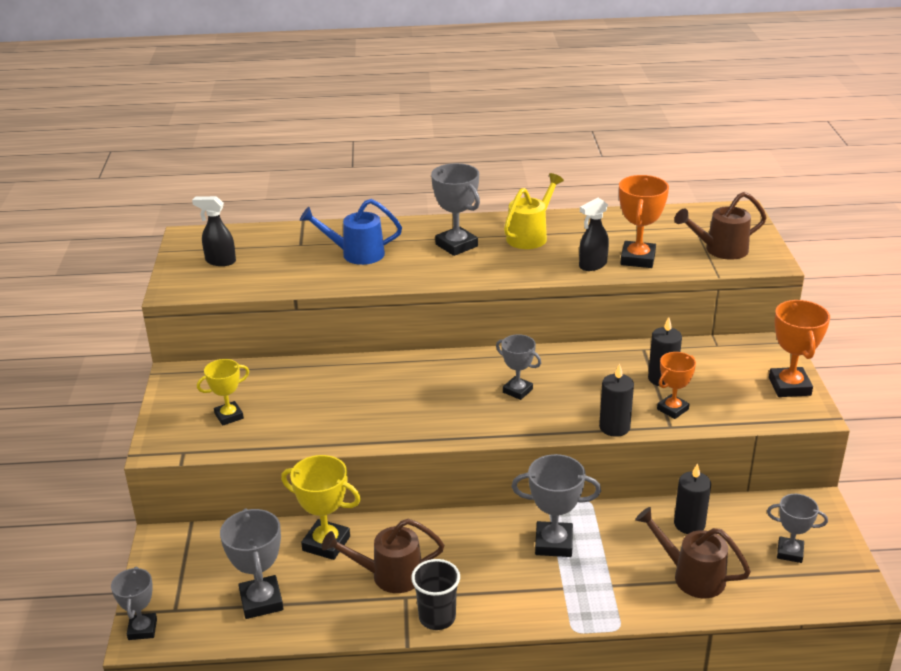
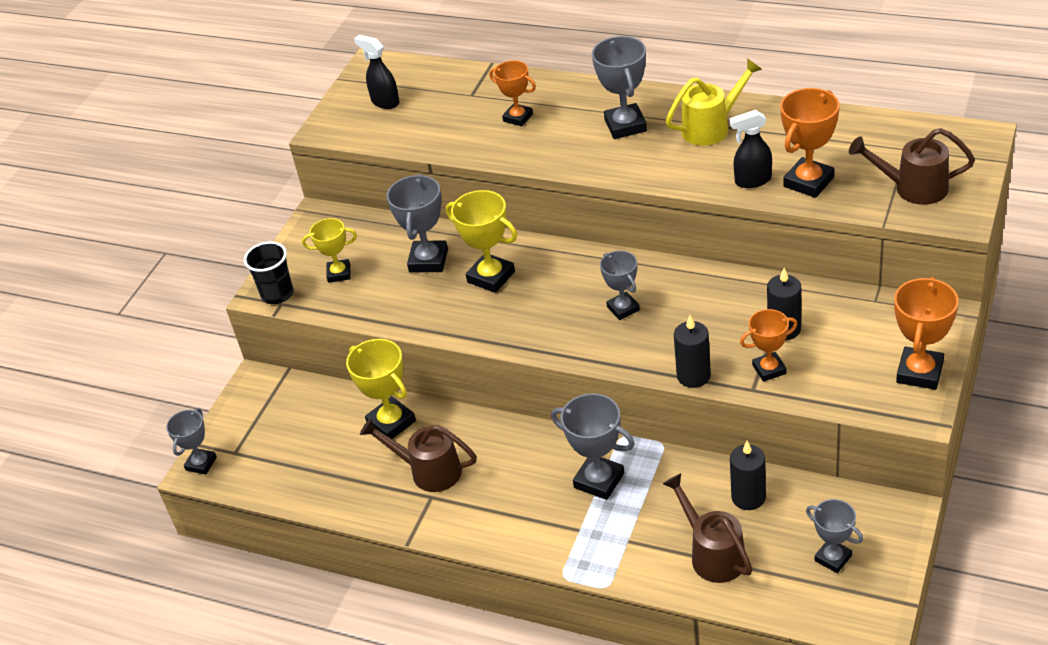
camera: 30 degrees right, 10 degrees up
(261, 601) = (307, 465): grey trophy -> grey trophy (428, 261)
(356, 254) = (518, 117): blue watering can -> orange trophy
(381, 390) = (491, 277): none -> yellow trophy
(437, 617) = (447, 526): black cup -> black cup (277, 294)

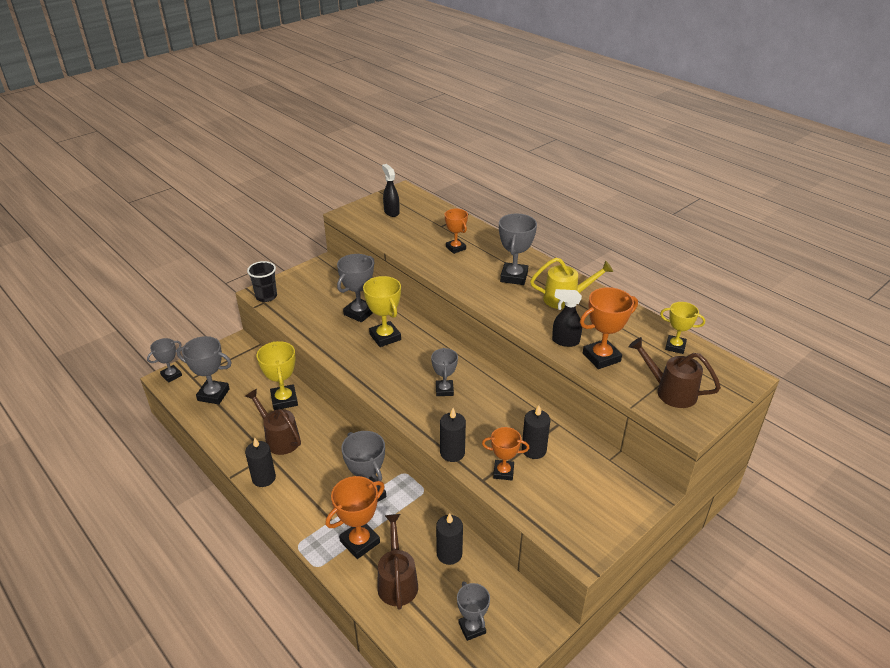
camera: 20 degrees right, 5 degrees down
(286, 460) = (213, 394): none -> grey trophy
(339, 273) = (307, 299): yellow trophy -> yellow trophy (675, 346)
(452, 525) = (264, 478): none -> black candle
(919, 372) = (604, 524): orange trophy -> orange trophy (360, 542)

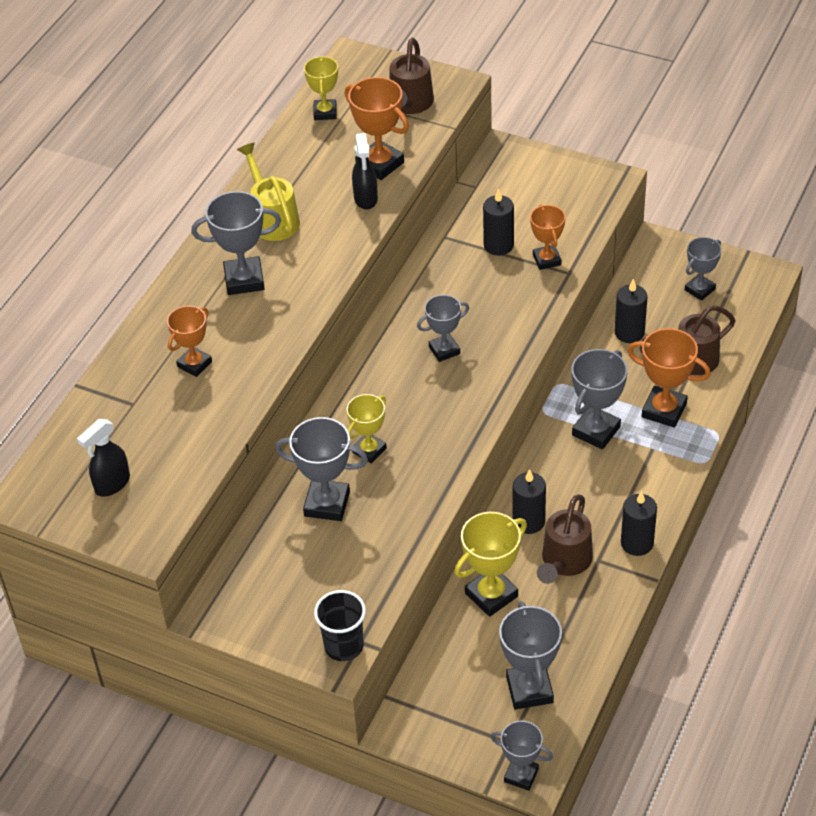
camera: 110 degrees left, 10 degrees up
(385, 337) = (369, 450): yellow trophy -> yellow trophy, size x0.66
(452, 453) = (545, 308): black candle -> black candle (528, 521)

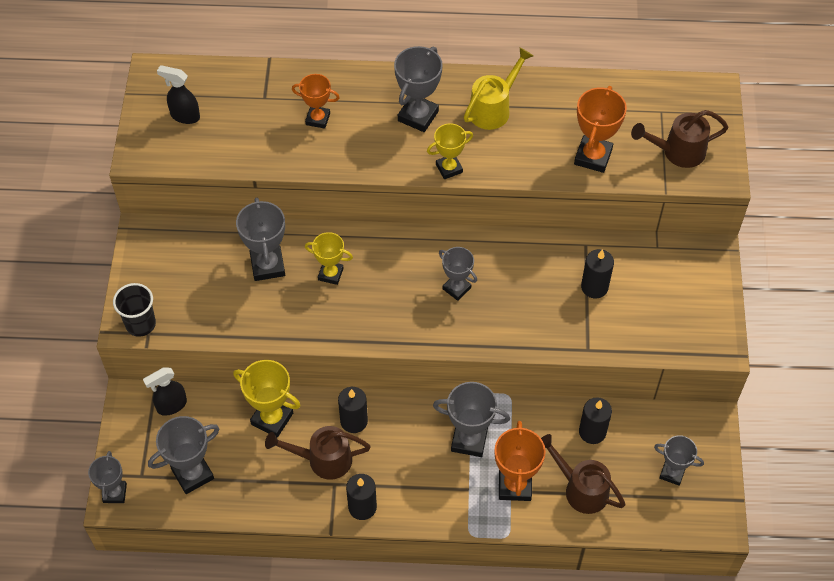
camera: 65 degrees right, 10 degrees up
(244, 280) = (418, 116): grey trophy -> grey trophy turned 60 degrees clockwise
(325, 112) = (635, 97): yellow trophy -> yellow trophy (449, 168)
(366, 199) = (546, 162): black spray bottle -> black spray bottle (171, 405)
(546, 260) = (594, 328): orange trophy -> none

